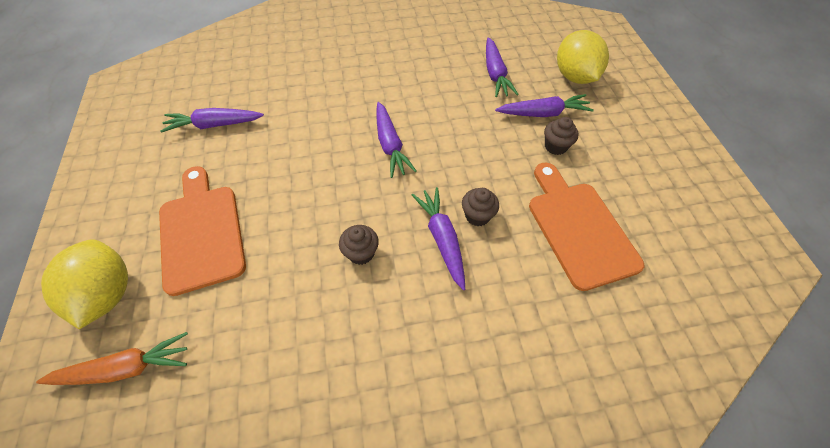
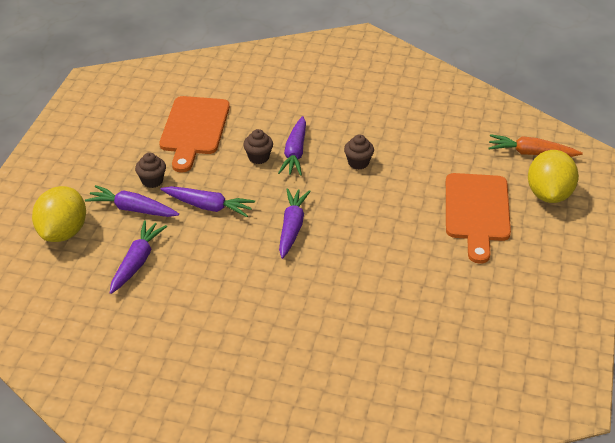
camera: 155 degrees left, 15 degrees down
(214, 125) = (455, 303): purple carrot -> purple carrot (208, 206)

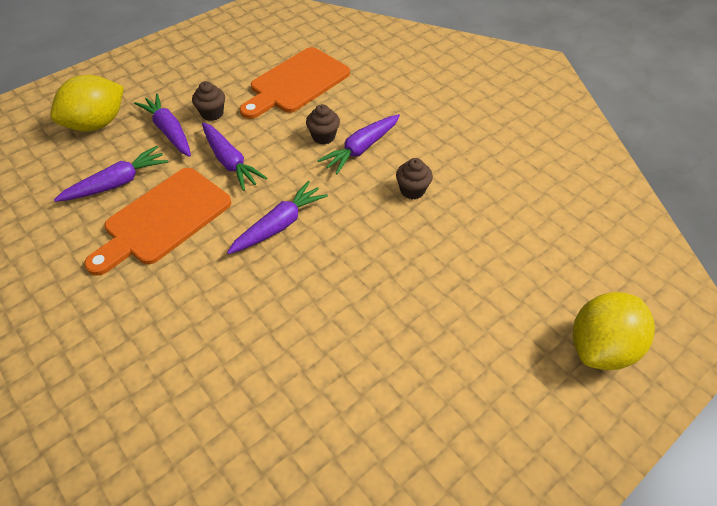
camera: 35 degrees right, 10 degrees up
(477, 212) = (489, 318): orange cutting board -> orange cutting board (163, 219)
(531, 153) = (622, 281): orange carrot -> none

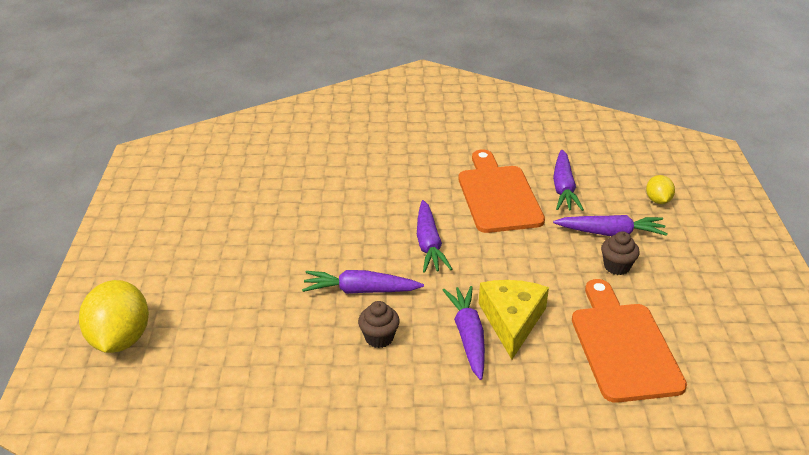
camera: 130 degrees right, 15 degrees down
(97, 124) = (658, 200): yellow lemon -> yellow lemon, size x0.51
(230, 162) = (532, 250): purple carrot -> purple carrot (360, 291)
(323, 136) = (512, 320): brown cupcake -> yellow cheese

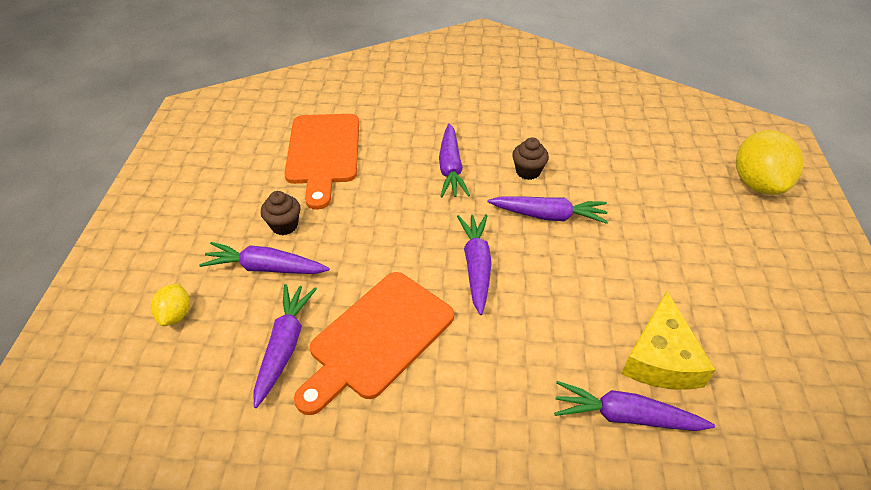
camera: 175 degrees left, 10 degrees up
(323, 169) = (626, 416): none -> purple carrot
(498, 195) = (377, 338): orange cutting board -> orange cutting board turned 45 degrees clockwise
(512, 320) = (409, 179): yellow cheese -> yellow cheese (661, 358)

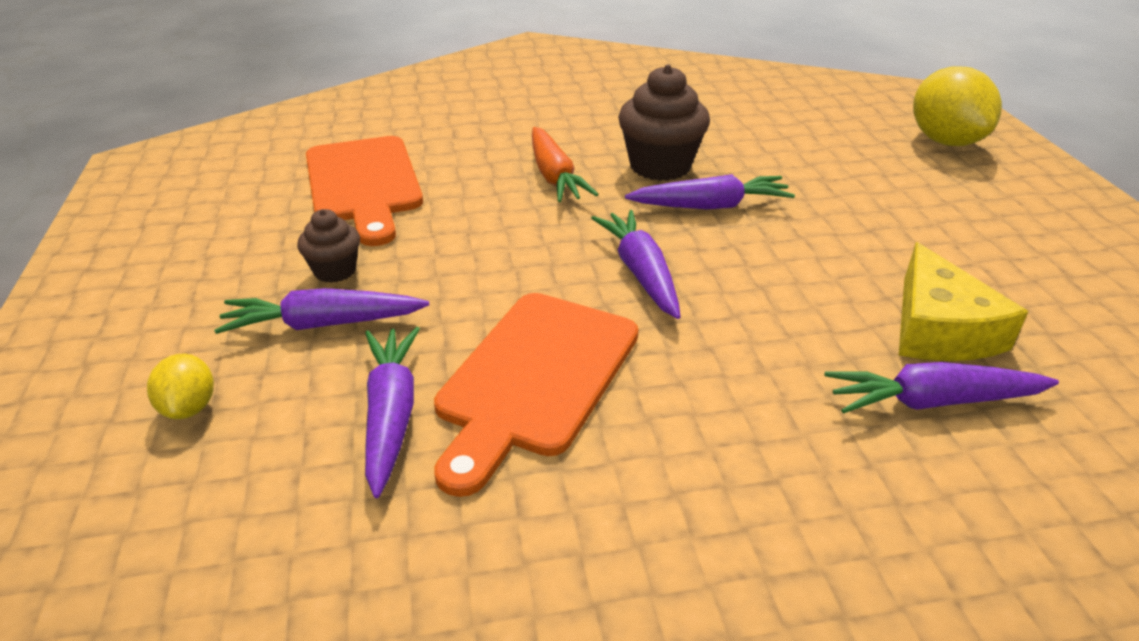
camera: 15 degrees left, 10 degrees down
(450, 168) = (554, 176): purple carrot -> orange carrot
(528, 171) = (660, 166): brown cupcake -> brown cupcake, size x1.79

